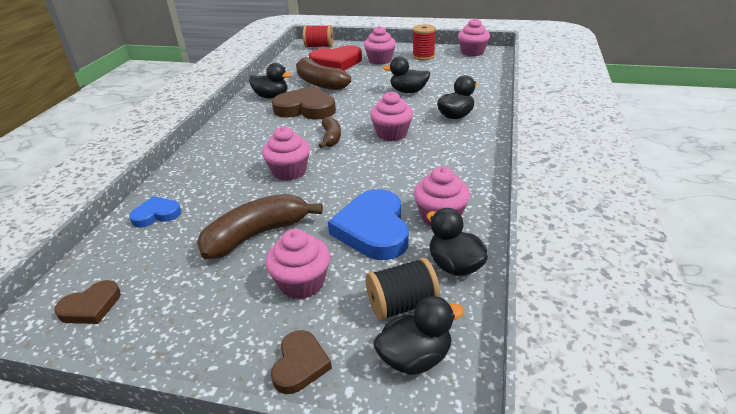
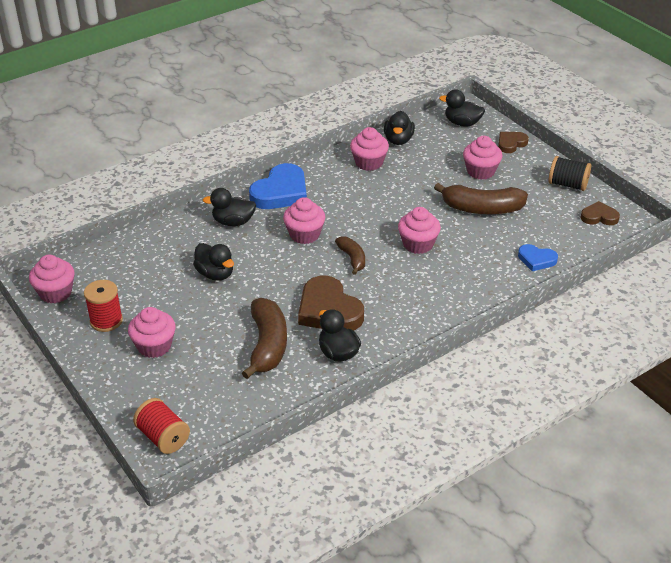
camera: 140 degrees left, 5 degrees up
(331, 138) = (352, 259): brown banana -> brown banana turned 120 degrees clockwise
(336, 62) = (199, 376): red heart -> none
(373, 229) = (413, 176): blue heart -> blue heart (281, 192)
(402, 305) = (444, 140): black spool -> black spool (567, 184)

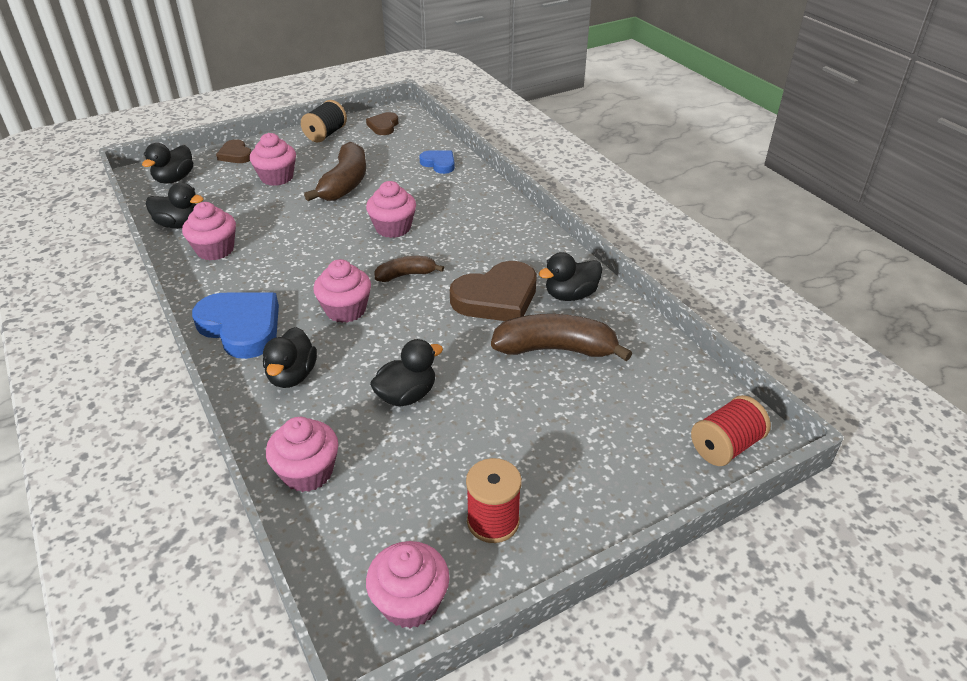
camera: 85 degrees left, 0 degrees up
(154, 346) = (553, 460): pink cupcake -> pink cupcake (307, 472)
(536, 260) = (439, 164): blue heart -> blue heart turned 75 degrees counterclockwise

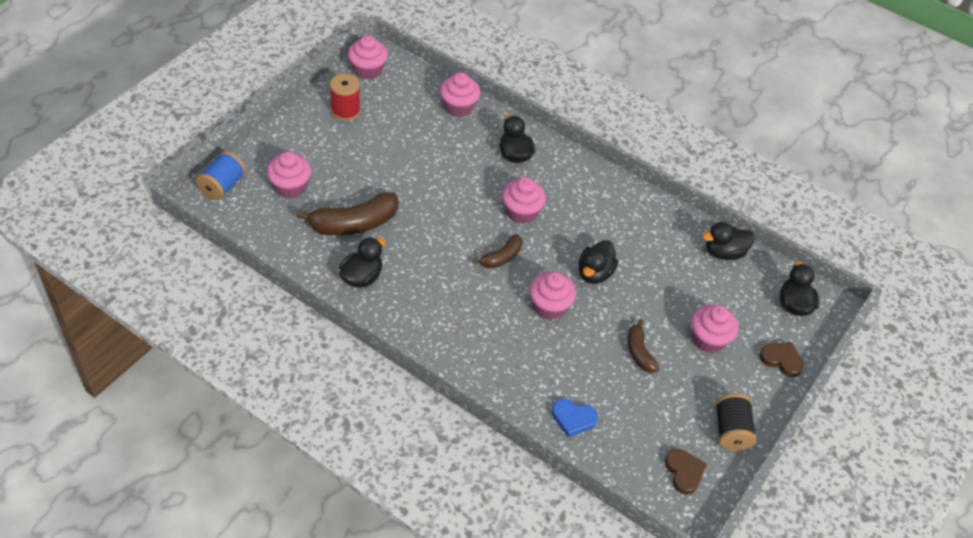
camera: 150 degrees right, 10 degrees up
(215, 250) = (667, 236): pink cupcake -> pink cupcake (290, 187)
(241, 327) = (579, 178): blue heart -> none
(345, 184) = (639, 352): brown banana -> brown banana, size x0.57
(406, 395) = (435, 163): black duck -> black duck (594, 273)
(496, 298) = (418, 256): brown heart -> none
(725, 446) = (223, 186): red spool -> blue spool

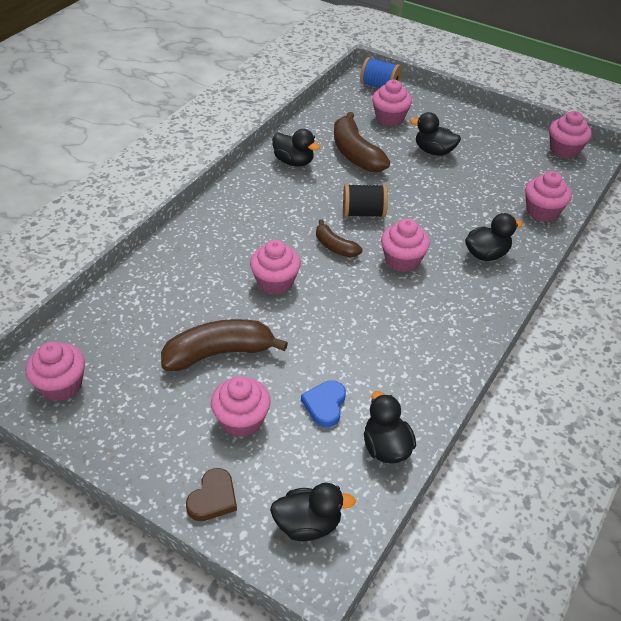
camera: 90 degrees right, 5 degrees down
(345, 111) = (499, 140): red spool -> none
(573, 419) = (135, 299): blue heart -> blue heart (325, 405)
(594, 273) = (326, 318): black duck -> black duck (434, 151)
(639, 352) = (219, 353): brown banana -> brown banana, size x1.76
(684, 472) = (61, 385): brown heart -> pink cupcake
(731, 431) = (110, 433): black spool -> black spool (363, 213)

